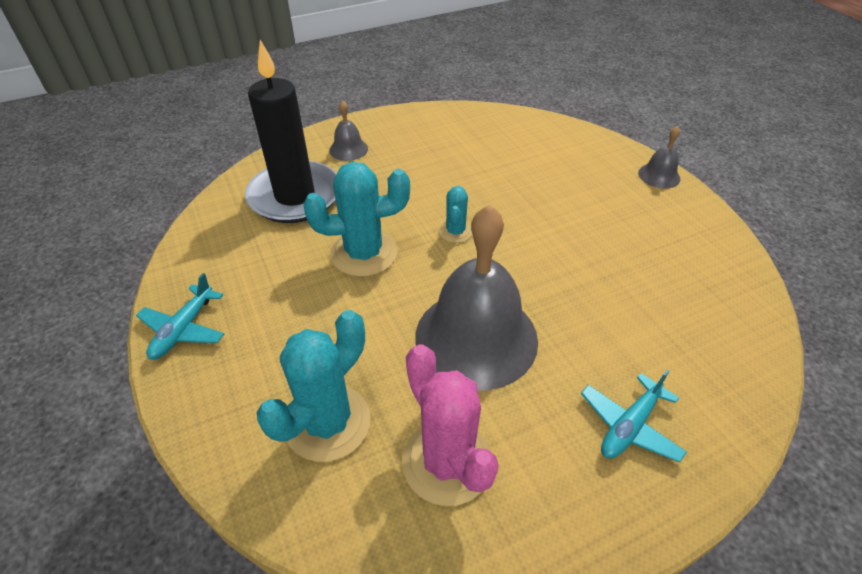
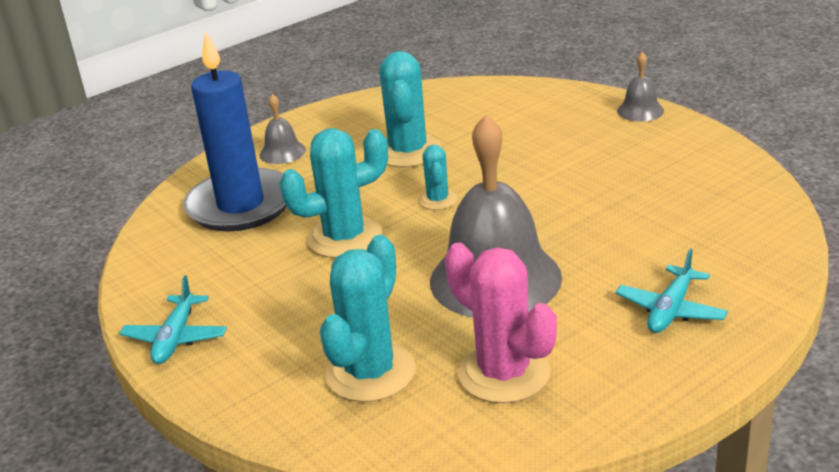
camera: 10 degrees left, 15 degrees down
(295, 196) = (241, 205): black candle -> blue candle
(448, 173) = (408, 151): none -> turquoise cactus

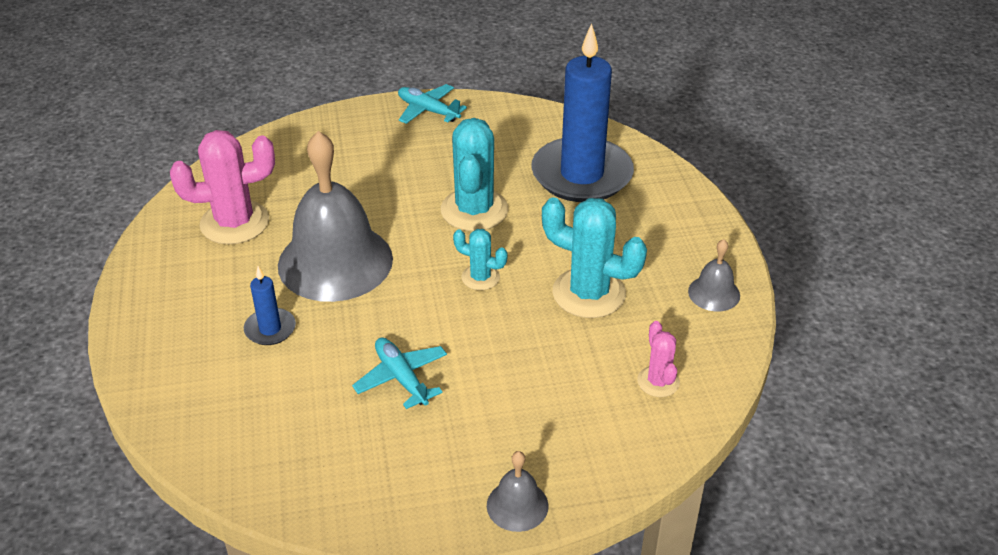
camera: 115 degrees right, 10 degrees up
(282, 152) = (661, 220): grey bell -> grey bell (714, 293)
(370, 373) = (302, 172): turquoise cactus -> none
(475, 103) = (658, 381): none -> pink cactus
(620, 270) = (270, 329): none -> blue candle
(671, 310) = (197, 329): turquoise plane -> turquoise plane (401, 378)

